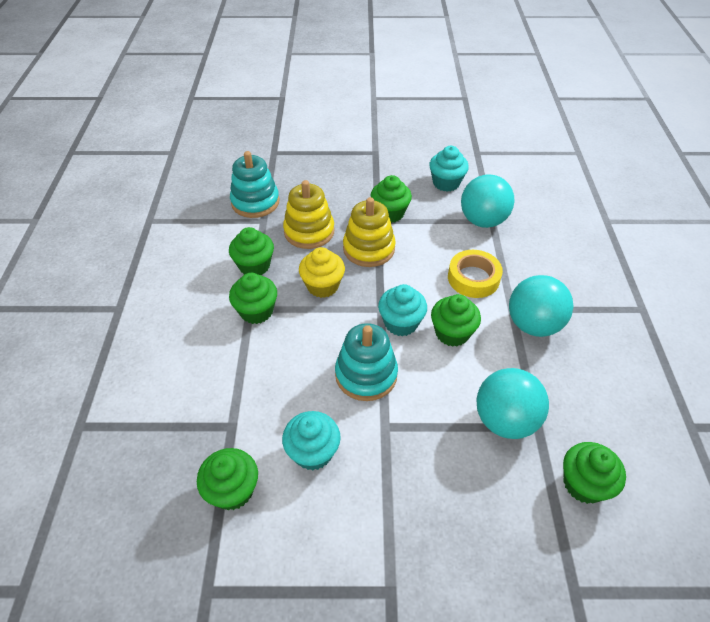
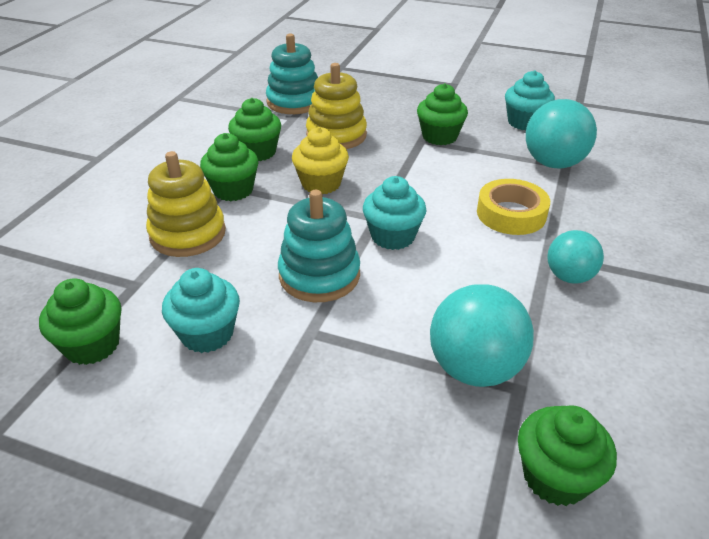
camera: 20 degrees right, 10 degrees down
(369, 249) = (395, 162): yellow stacking toy -> yellow stacking toy (188, 234)
(452, 333) = (452, 260): green cupcake -> none
(533, 324) = (569, 276): turquoise ball -> turquoise ball, size x0.63

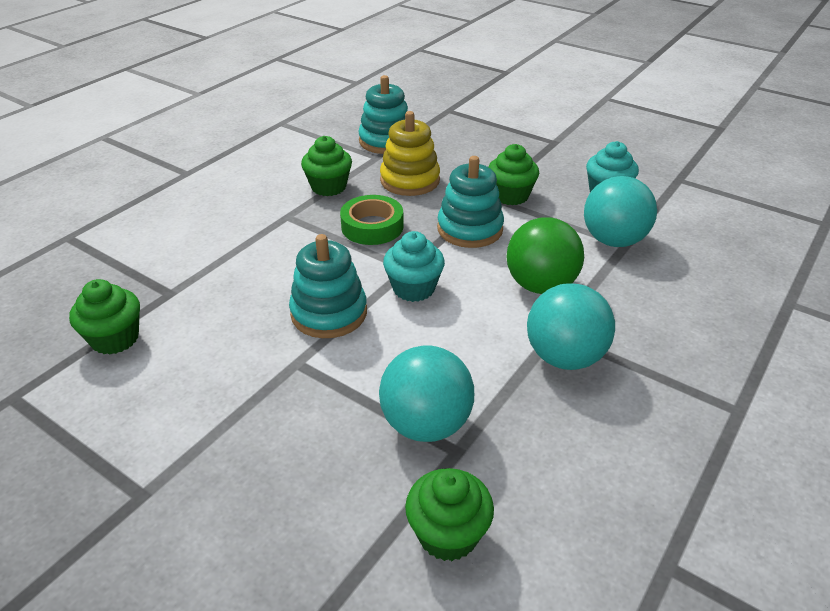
camera: 15 degrees right, 0 degrees up
(188, 234) = (233, 255): yellow stacking toy -> none
(207, 334) = (210, 347): turquoise cupcake -> none
(233, 190) = (290, 220): green cupcake -> none
(321, 184) = (372, 226): yellow cupcake -> green tape
(417, 172) = (470, 229): none -> turquoise stacking toy
(511, 214) = (540, 285): yellow tape -> green ball
(569, 276) = (564, 357): turquoise ball -> turquoise ball, size x1.60

